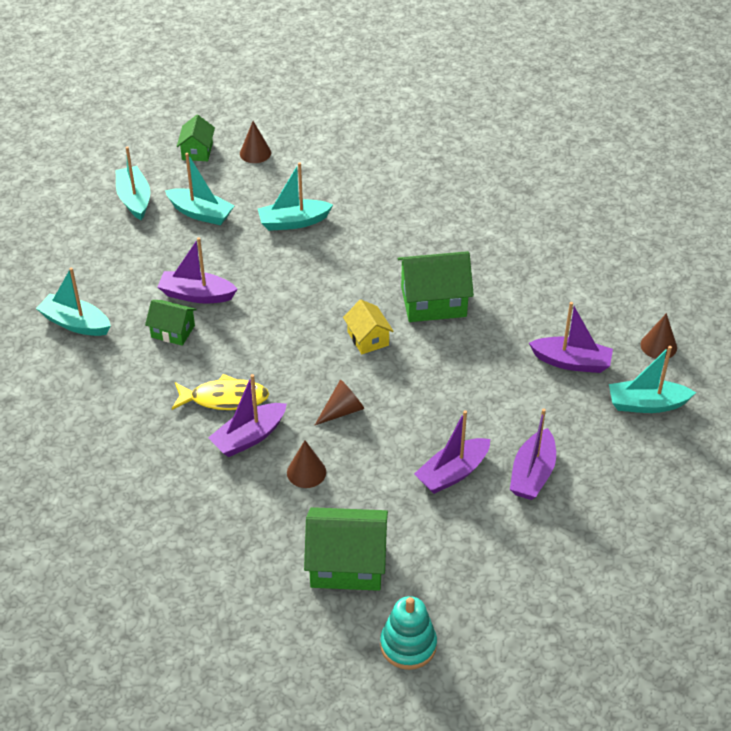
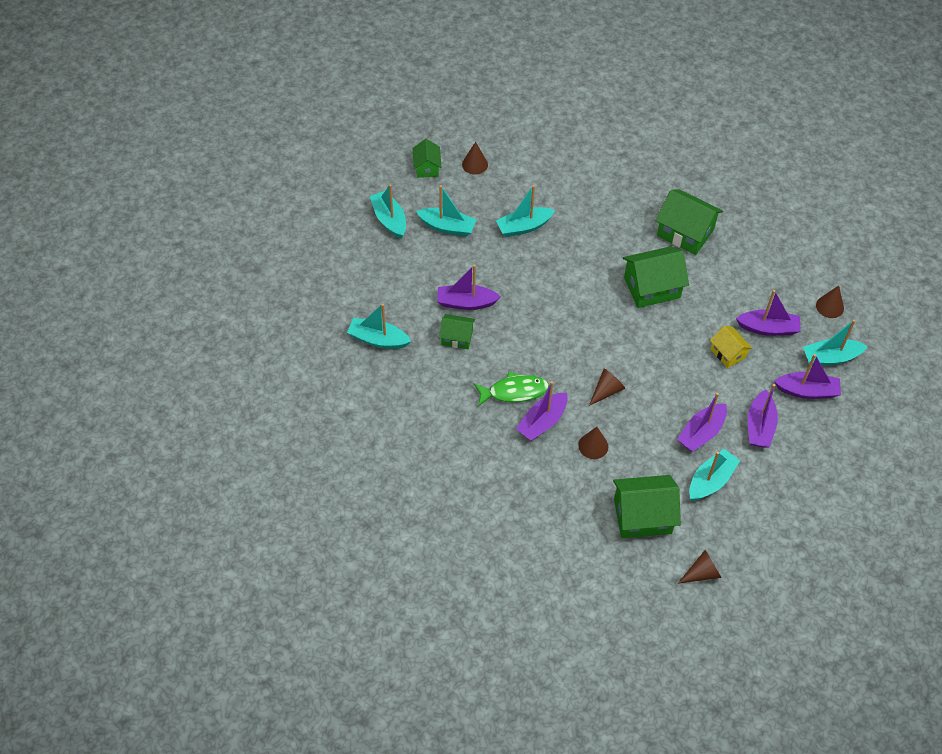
camera: 10 degrees left, 10 degrees up
(224, 398) = (514, 391): yellow fish -> green fish
(368, 338) = (610, 326): yellow house -> yellow house (728, 353)
(408, 645) = (702, 573): turquoise stacking toy -> brown cone
(450, 532) = (711, 481): none -> turquoise boat
(492, 247) = (685, 232): none -> green house
(606, 439) = (807, 391): none -> purple boat

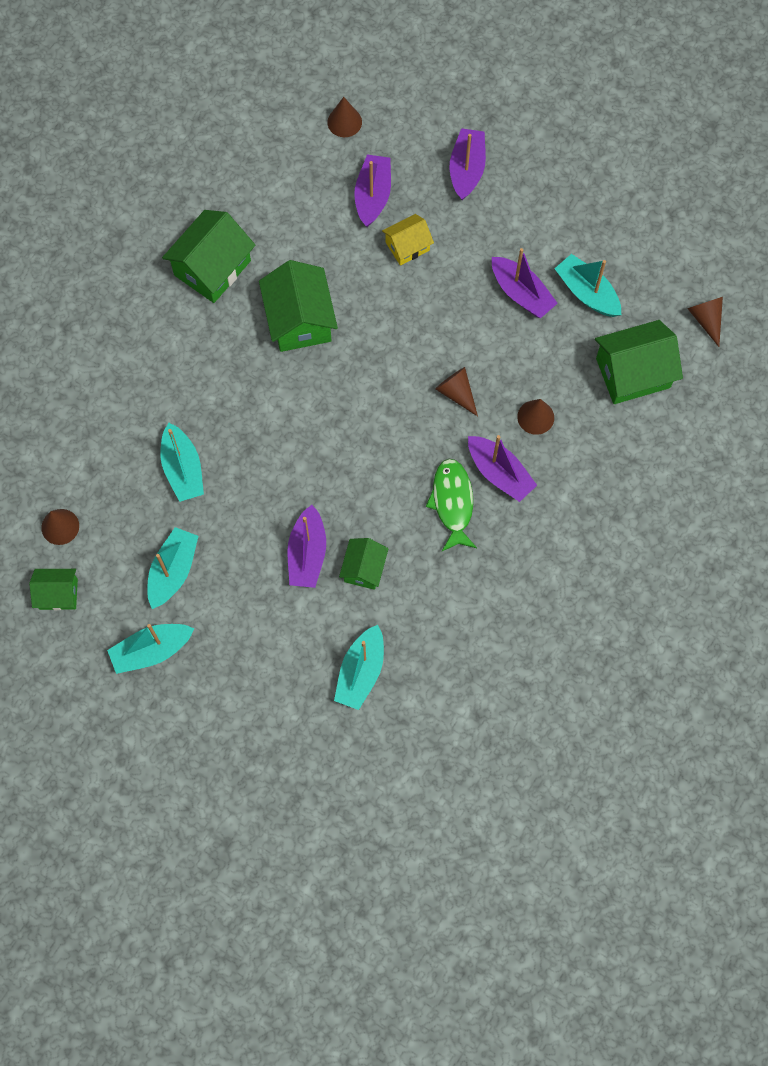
camera: 85 degrees left, 15 degrees up
(642, 516) = (633, 373): green house -> green house turned 75 degrees clockwise
(759, 426) = (514, 228): purple boat -> none
(830, 358) = (420, 135): turquoise boat -> none

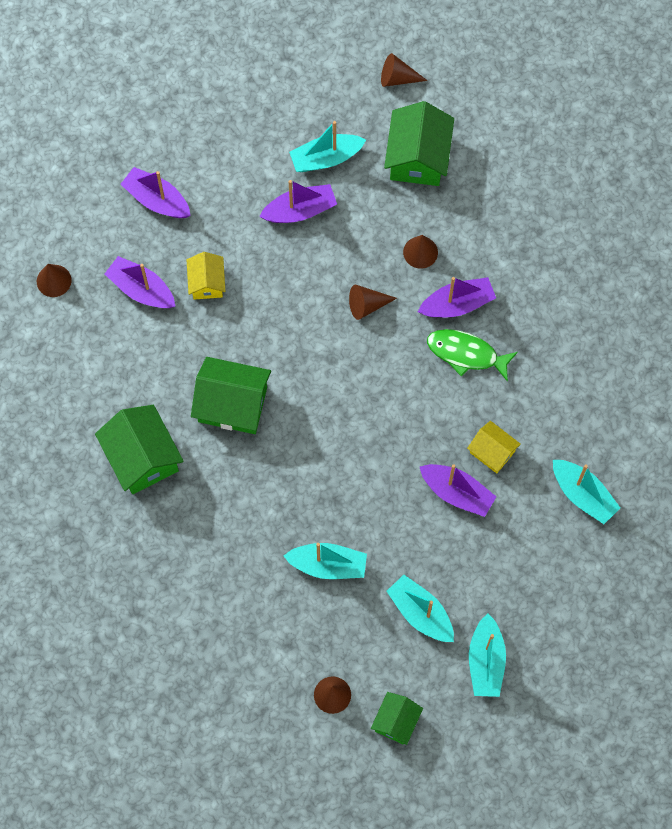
camera: 65 degrees left, 0 degrees up
(364, 569) = (492, 452): green house -> yellow house

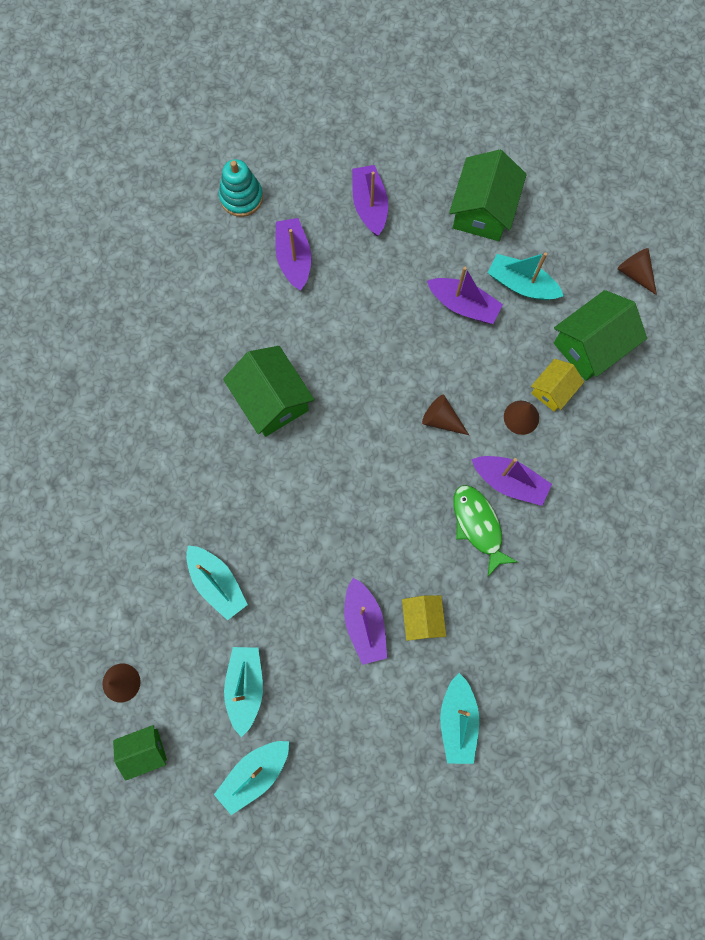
camera: 45 degrees right, 5 degrees up
(54, 280) = (241, 197): brown cone -> turquoise stacking toy
(142, 457) = (171, 378): green house -> green house (483, 210)
(207, 283) = (344, 296): yellow house -> yellow house (553, 390)

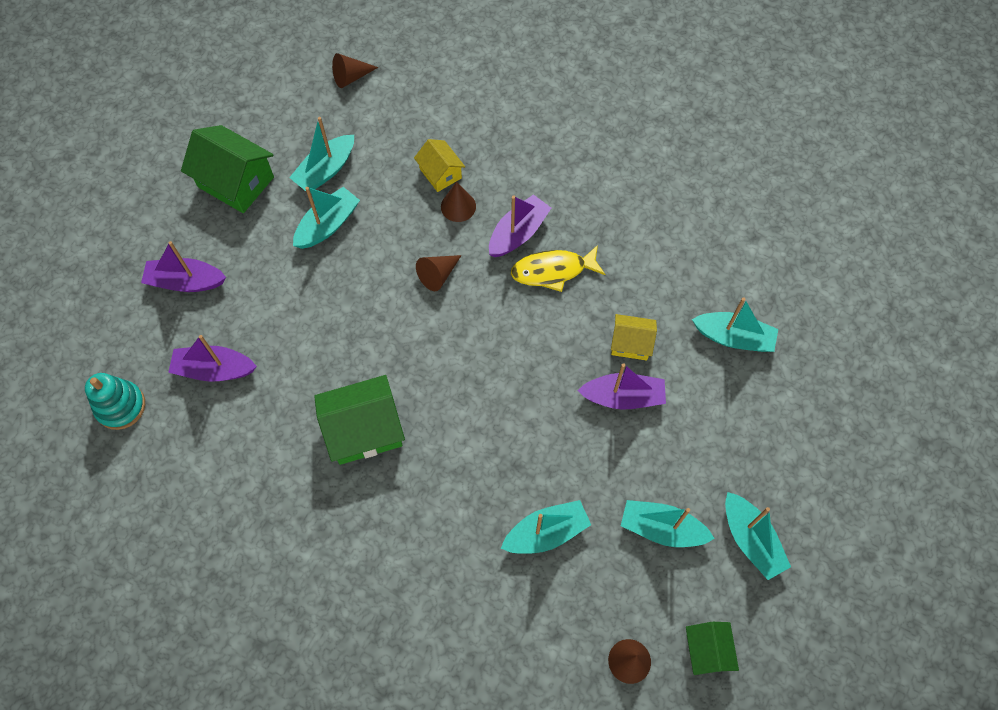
camera: 75 degrees left, 10 degrees down
(463, 305) = (328, 225): purple boat -> turquoise boat
(478, 526) = (553, 271): green fish -> yellow fish
(591, 345) = (408, 131): green house -> none

